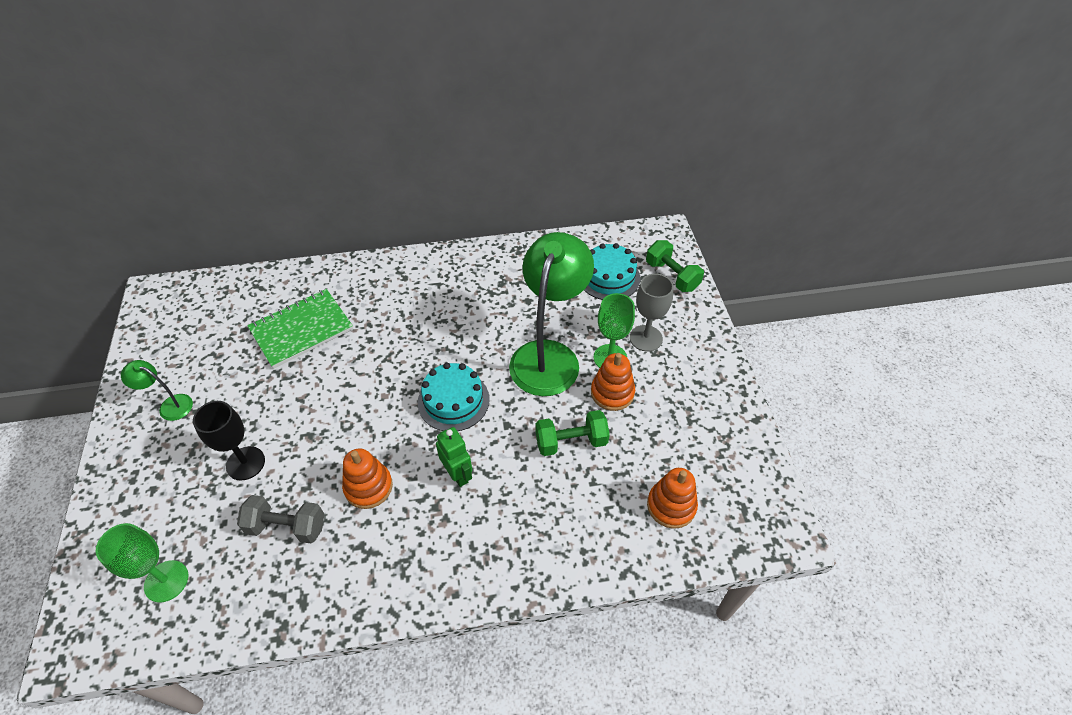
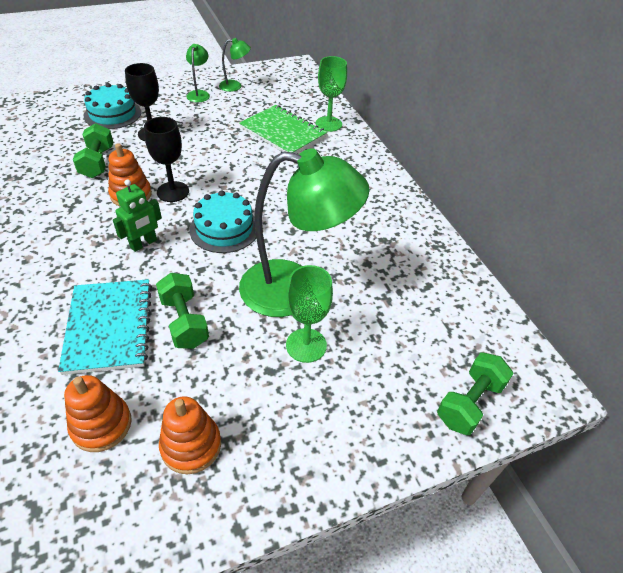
camera: 75 degrees right, 5 degrees down
(166, 581) = (61, 124): green goblet -> green goblet (328, 124)
(170, 364) = (235, 86): none -> green lamp
(287, 526) = (97, 162): grey dumbbell -> green dumbbell
(377, 444) = (173, 192): none -> black goblet
(567, 503) = (109, 327): none -> turquoise notebook
(609, 277) = (434, 332): turquoise cake -> turquoise cake (112, 114)
(612, 393) = (255, 352): orange stacking toy -> orange stacking toy (191, 445)
(646, 338) = (347, 380): grey goblet -> none

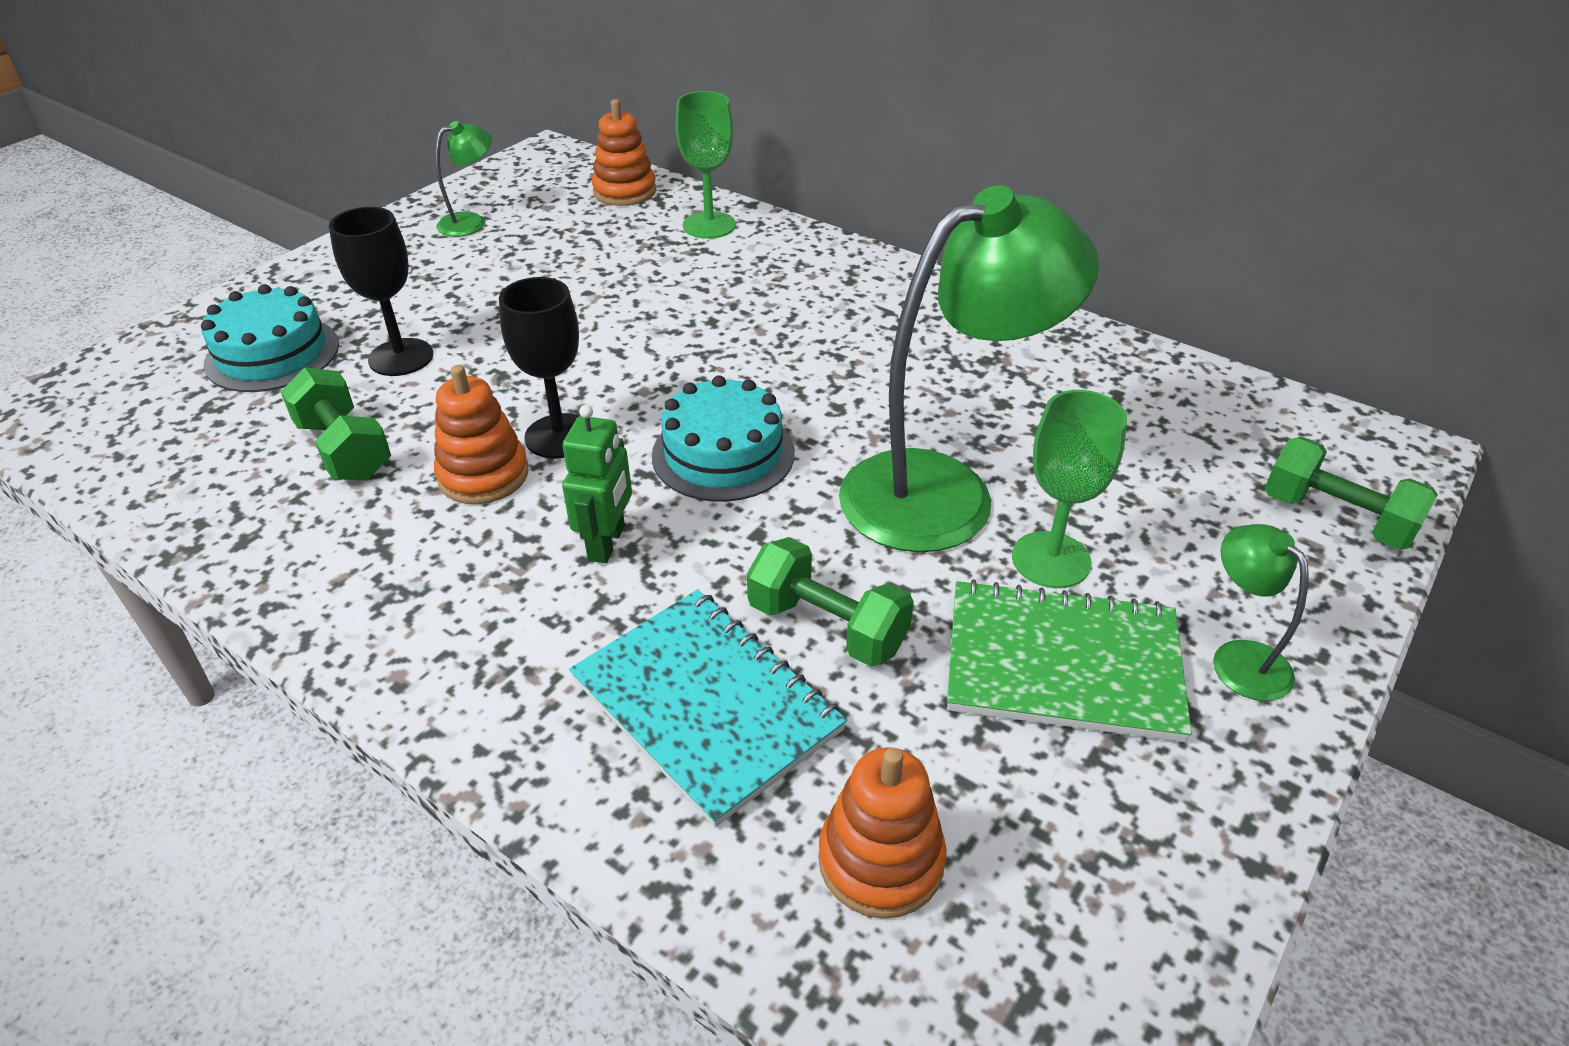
camera: 30 degrees left, 5 degrees down
(191, 445) = (1056, 798): orange stacking toy -> orange stacking toy (624, 191)
(199, 94) = (415, 258): green lamp -> green lamp (1239, 658)
(283, 132) = (646, 265): green notebook -> green notebook (1062, 663)
(469, 403) = (1336, 518): green dumbbell -> green dumbbell turned 60 degrees counterclockwise

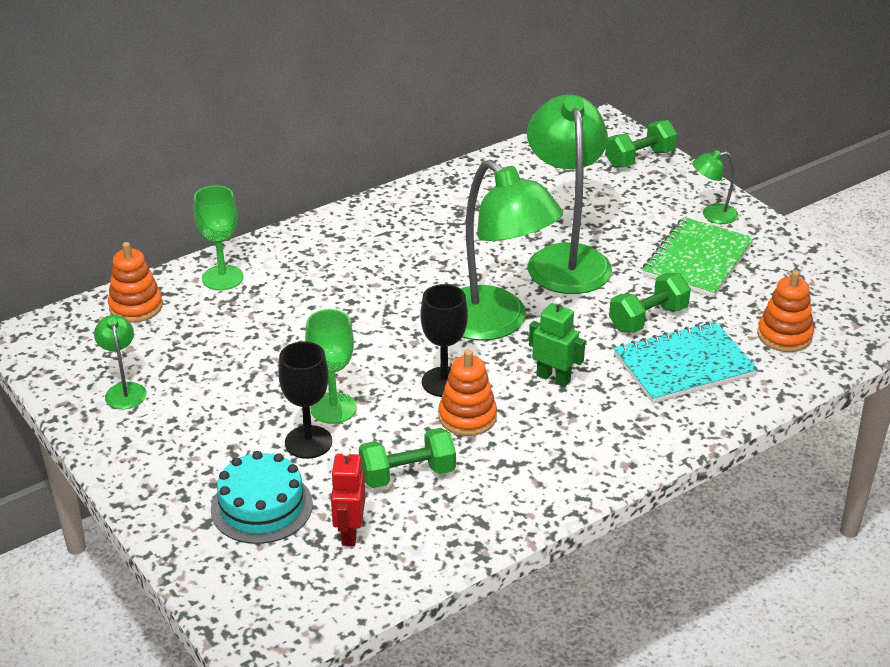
camera: 70 degrees left, 5 degrees down
(223, 429) = (349, 532): none -> red robot
(723, 454) = (495, 323): turquoise cake -> green lamp
(1051, 560) = (631, 242): green goblet -> green goblet (333, 408)

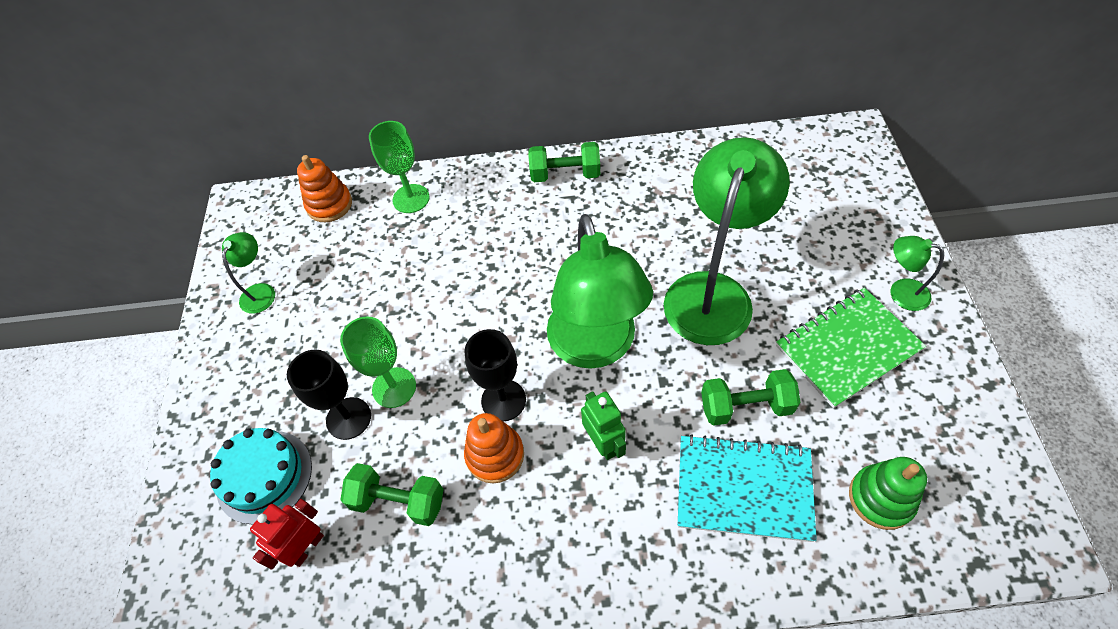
camera: 35 degrees right, 20 degrees up
(639, 159) = (867, 190): green dumbbell -> green dumbbell (565, 174)
(784, 336) = (881, 498): orange stacking toy -> green stacking toy

